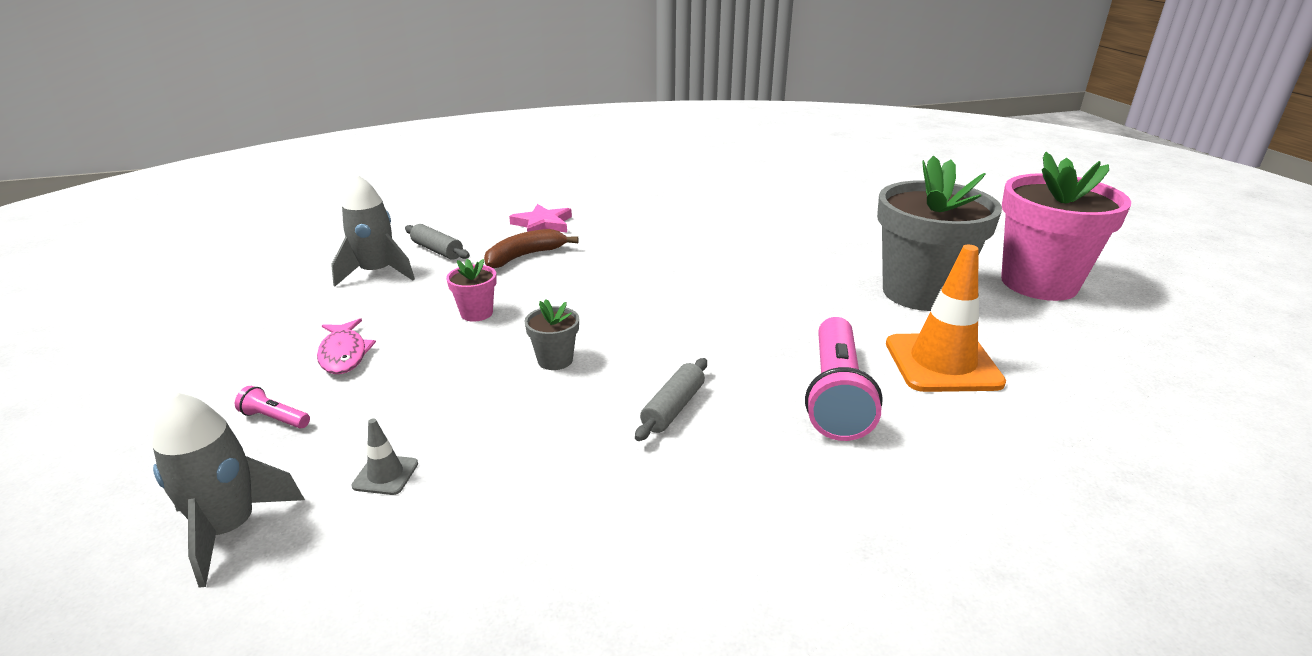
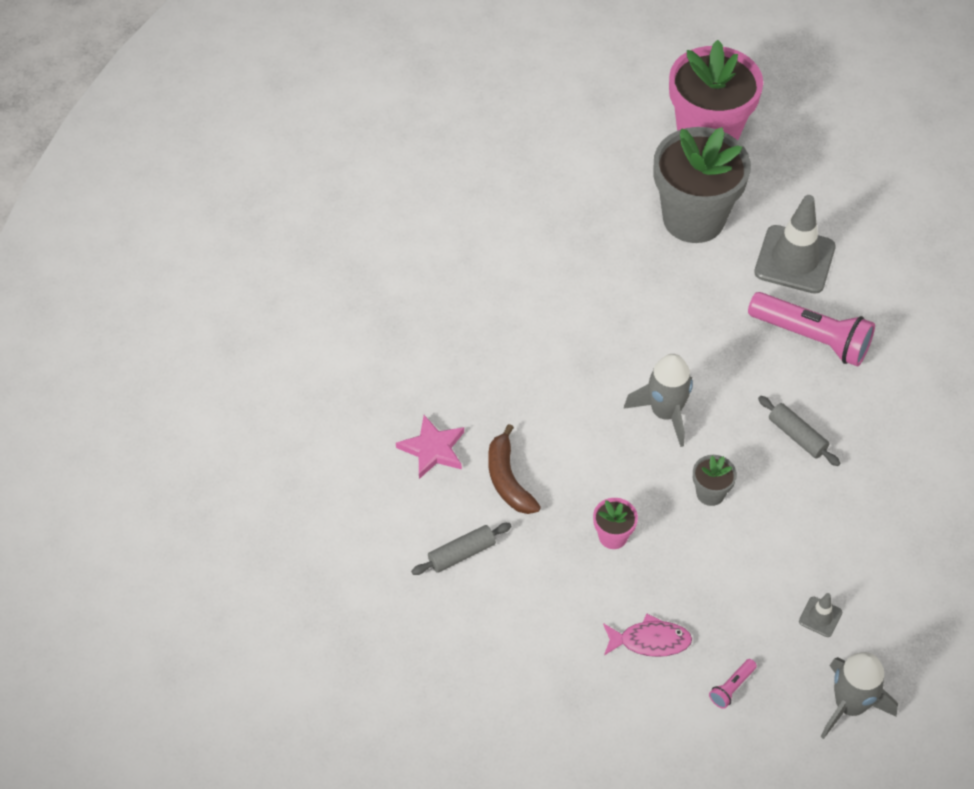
camera: 70 degrees left, 25 degrees up
(377, 273) = (495, 611): grey rocket -> grey rocket (665, 413)
(942, 363) = (794, 260): orange traffic cone -> grey traffic cone

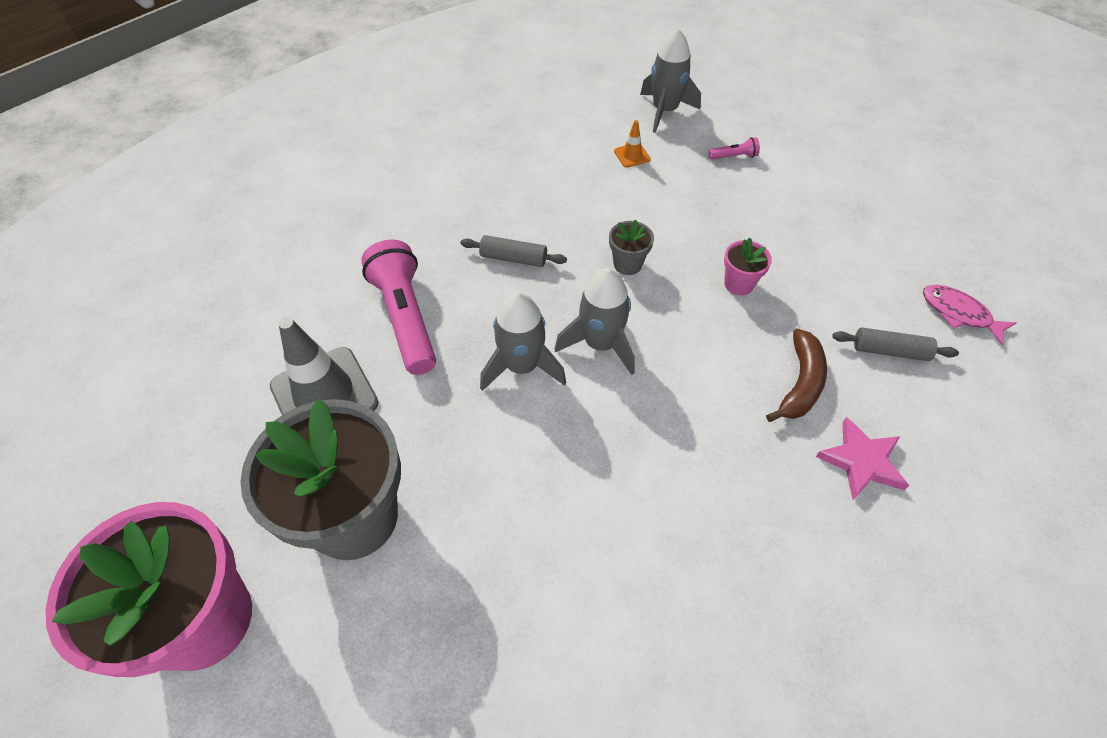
camera: 140 degrees left, 0 degrees up
(650, 641) = (769, 208): pink fish -> pink fish (959, 313)
(699, 361) = (522, 366): none -> grey rocket
(797, 436) = (513, 258): grey rolling pin -> grey rolling pin turned 75 degrees counterclockwise
(820, 617) = (632, 155): grey traffic cone -> orange traffic cone

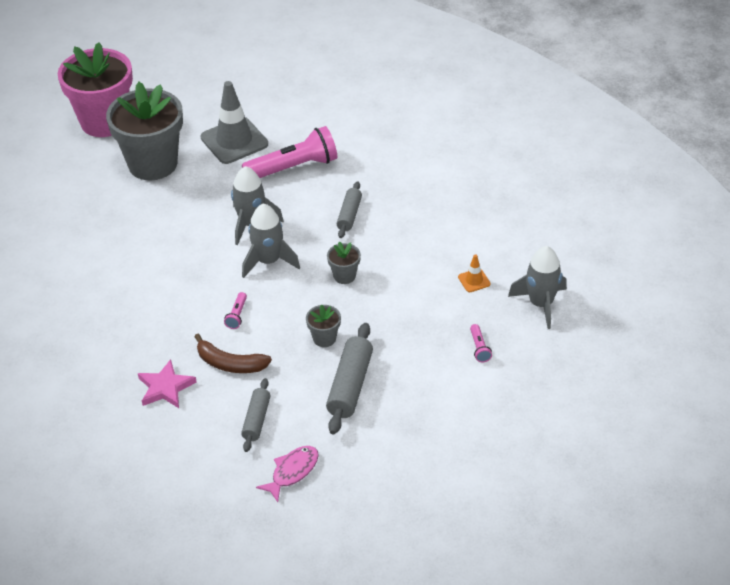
camera: 90 degrees right, 10 degrees down
(709, 378) = (237, 315): none -> pink flashlight
(738, 284) = (324, 338): pink flower pot -> grey flower pot
(811, 261) = (350, 386): none -> grey rolling pin

